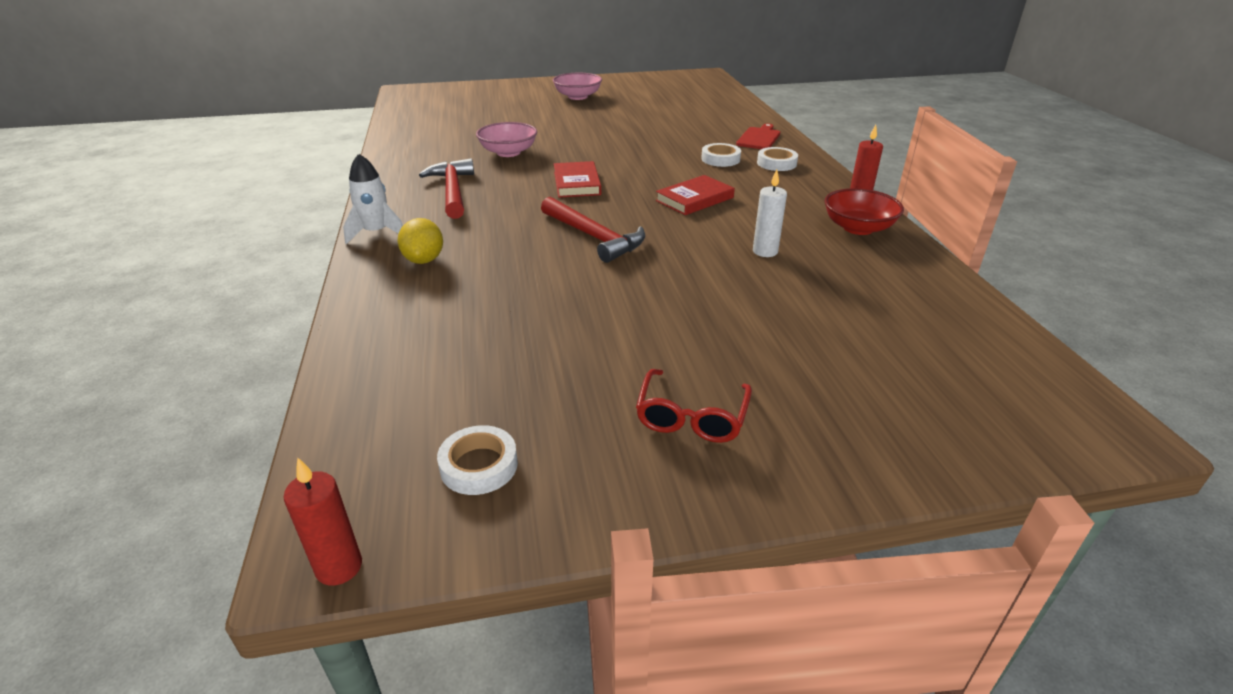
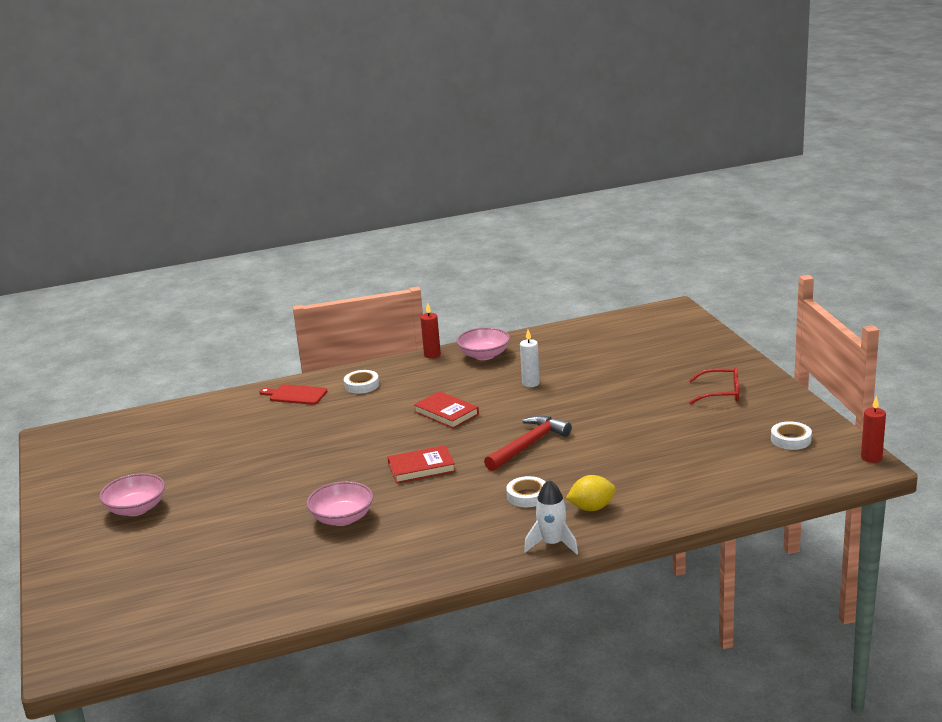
camera: 95 degrees left, 10 degrees down
(452, 191) = (452, 528): red hammer -> none
(720, 159) = (353, 409): white tape -> white tape (527, 496)
(858, 228) = (484, 355): red bowl -> pink bowl

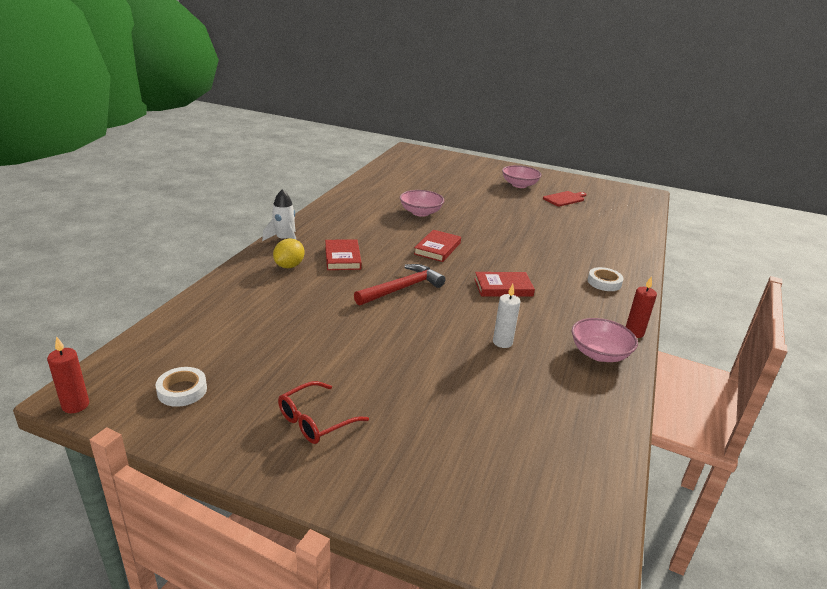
camera: 125 degrees right, 5 degrees up
(295, 395) = (618, 258): red cutting board -> red cutting board (564, 199)
(527, 496) = (342, 257): white tape -> red book
(528, 445) = (401, 288): red hammer -> red hammer turned 120 degrees counterclockwise

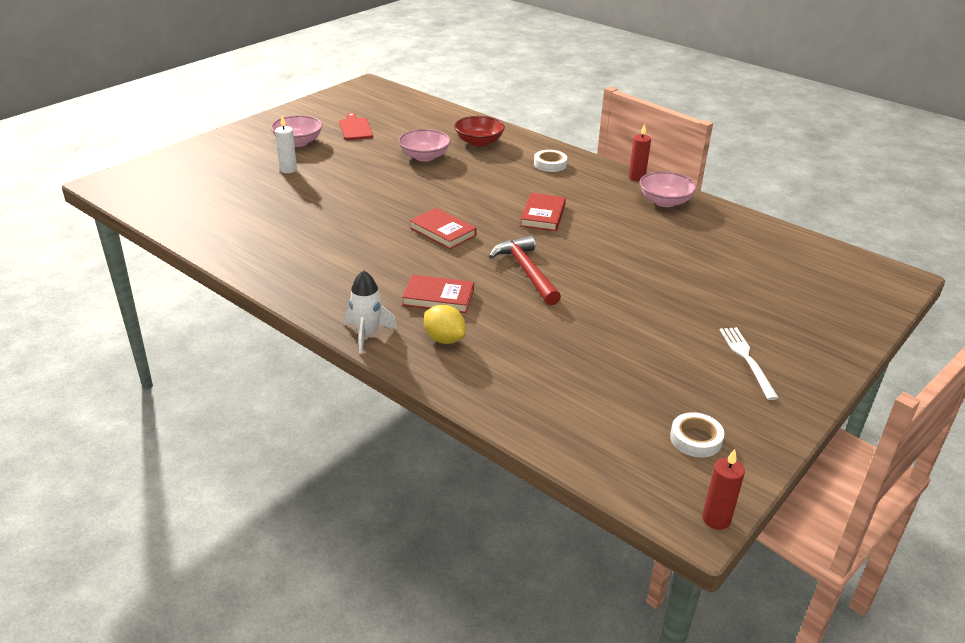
camera: 70 degrees left, 5 degrees up
(316, 420) = (747, 359): red glasses -> white fork
(420, 212) = (339, 222): pink bowl -> pink bowl (424, 156)
(502, 342) = (640, 240): white candle -> white candle (288, 169)
(604, 246) = (479, 142): none -> red bowl

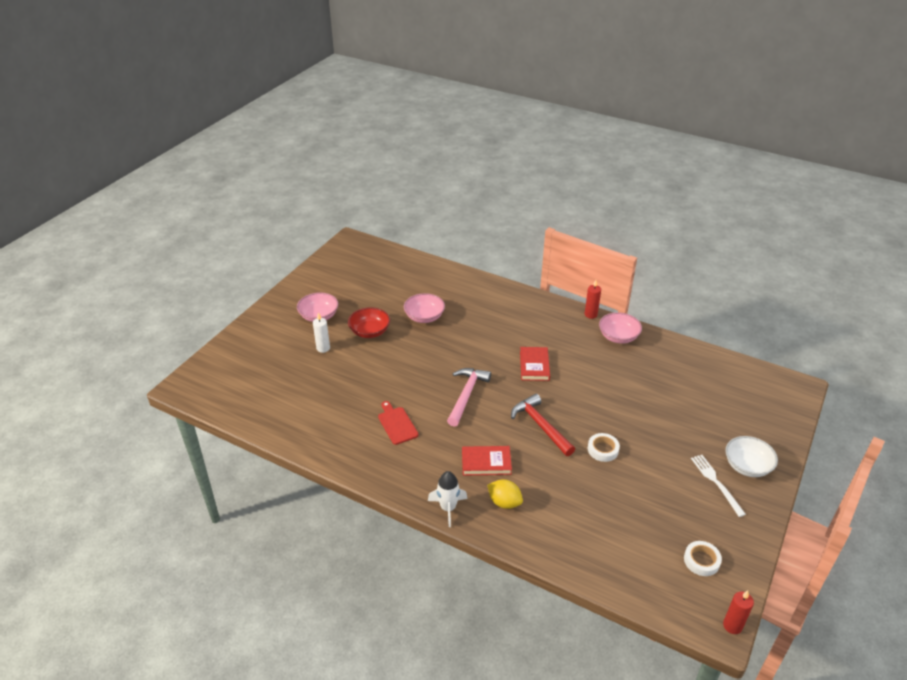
camera: 10 degrees left, 5 degrees up
(355, 128) = (358, 293): red cutting board -> red cutting board (396, 424)
(442, 231) = (466, 395): red book -> pink hammer
(479, 142) = (460, 294): red bowl -> red bowl (370, 331)
(550, 164) = (522, 310): white tape -> white tape (603, 449)
(798, 348) = (747, 466): none -> white bowl

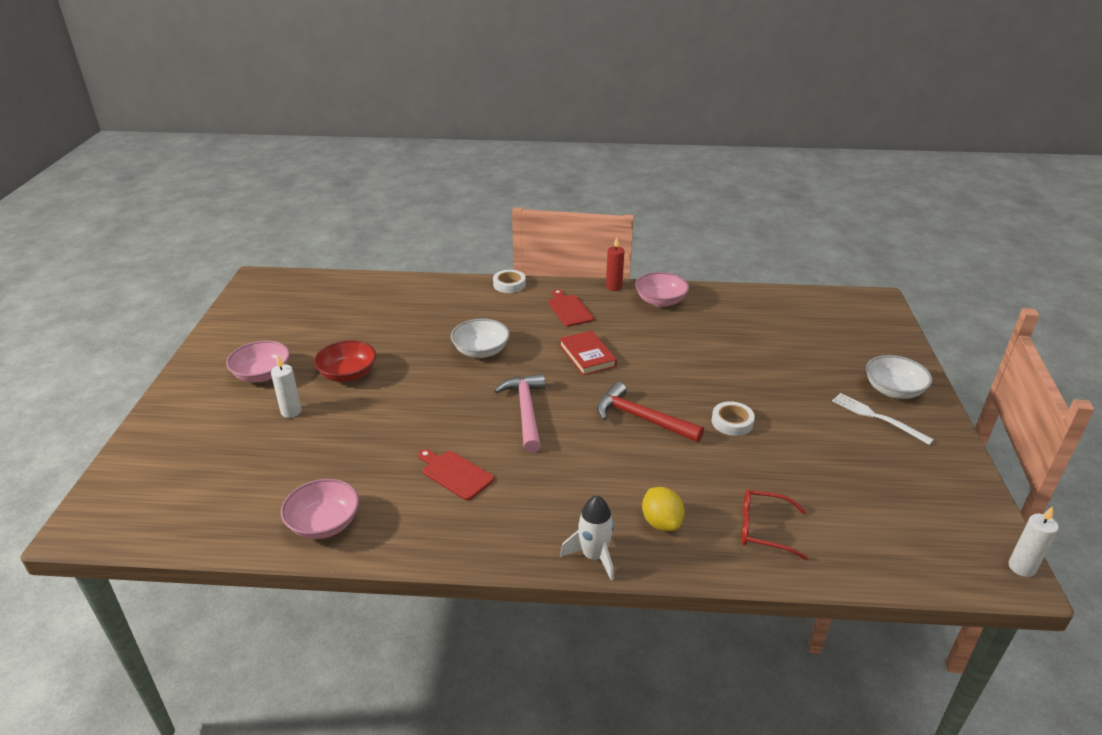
camera: 25 degrees left, 5 degrees down
(424, 317) = (413, 339): pink bowl -> pink bowl (324, 523)
(464, 340) = (481, 351): none -> white bowl
(486, 462) = (605, 482): red book -> none
(504, 502) = (661, 522): yellow lemon -> yellow lemon turned 60 degrees clockwise
(545, 324) = (569, 309): none -> red cutting board
(569, 532) = (764, 529): none -> red glasses
(701, 560) = (931, 506): white tape -> white tape (509, 284)
(732, 626) = (1021, 567): red candle -> white candle

